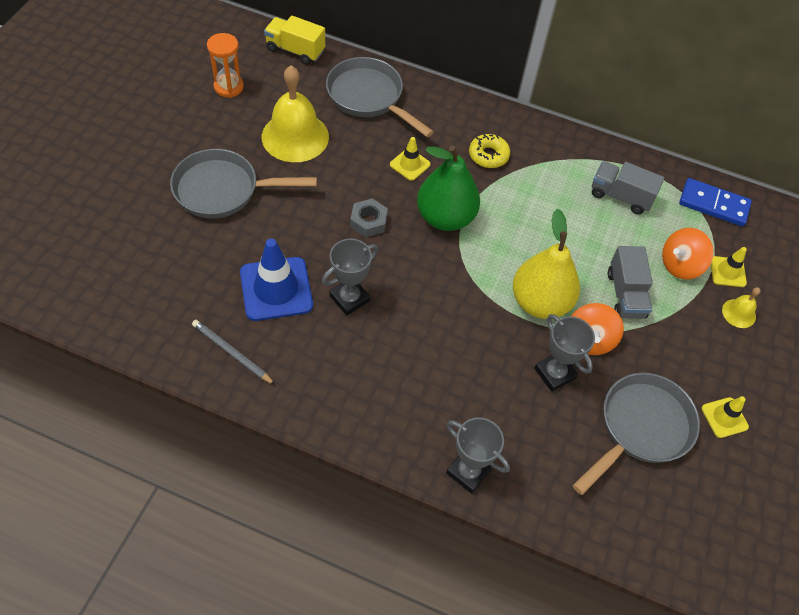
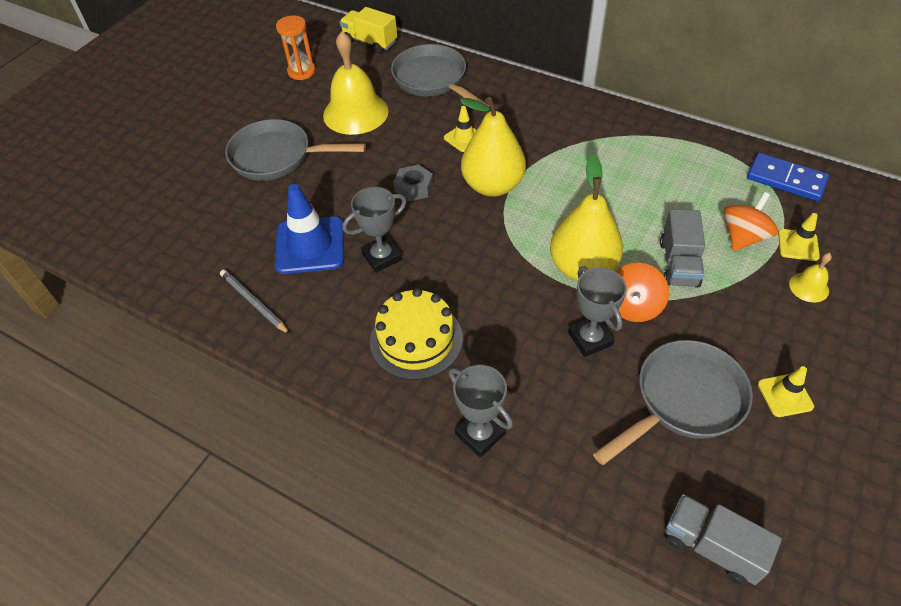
camera: 15 degrees right, 5 degrees down
(396, 383) = (416, 339): none -> yellow cake
(445, 217) = (492, 185): green pear -> yellow pear
(488, 155) = (545, 131): yellow donut -> none
(620, 196) = (682, 170): grey truck -> grey truck (711, 546)
(680, 265) = (743, 237): orange spinning top -> orange spinning top turned 150 degrees clockwise

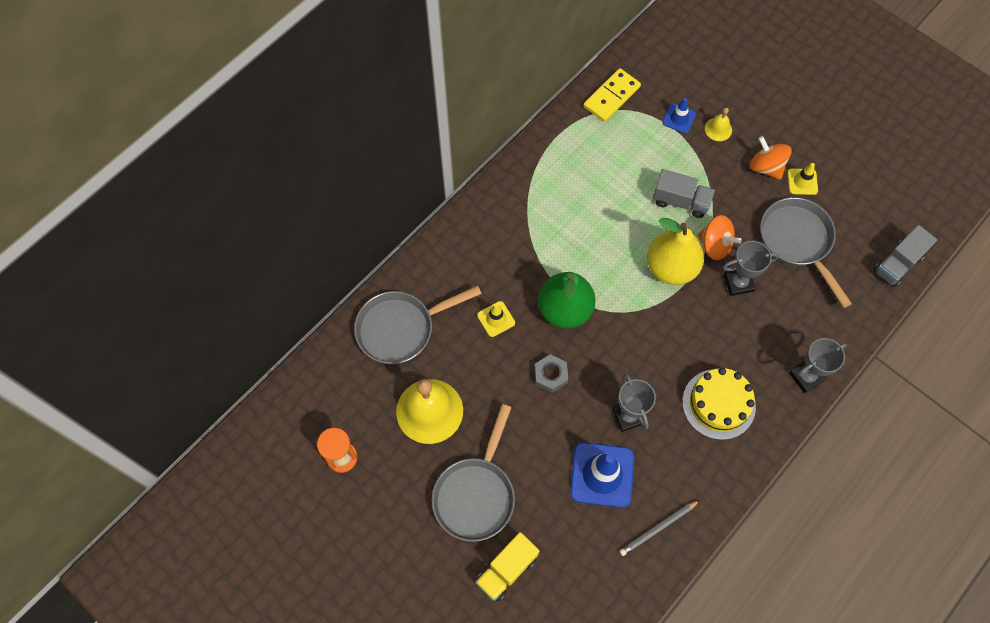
camera: 80 degrees left, 15 degrees up
(370, 42) = (312, 379): yellow truck -> yellow truck (507, 570)
(492, 185) = (564, 310): yellow pear -> green pear
(743, 237) = (663, 149): orange spinning top -> orange spinning top (766, 167)
(786, 180) = (611, 97): blue domino -> yellow domino
(798, 245) = (679, 118): yellow traffic cone -> blue traffic cone

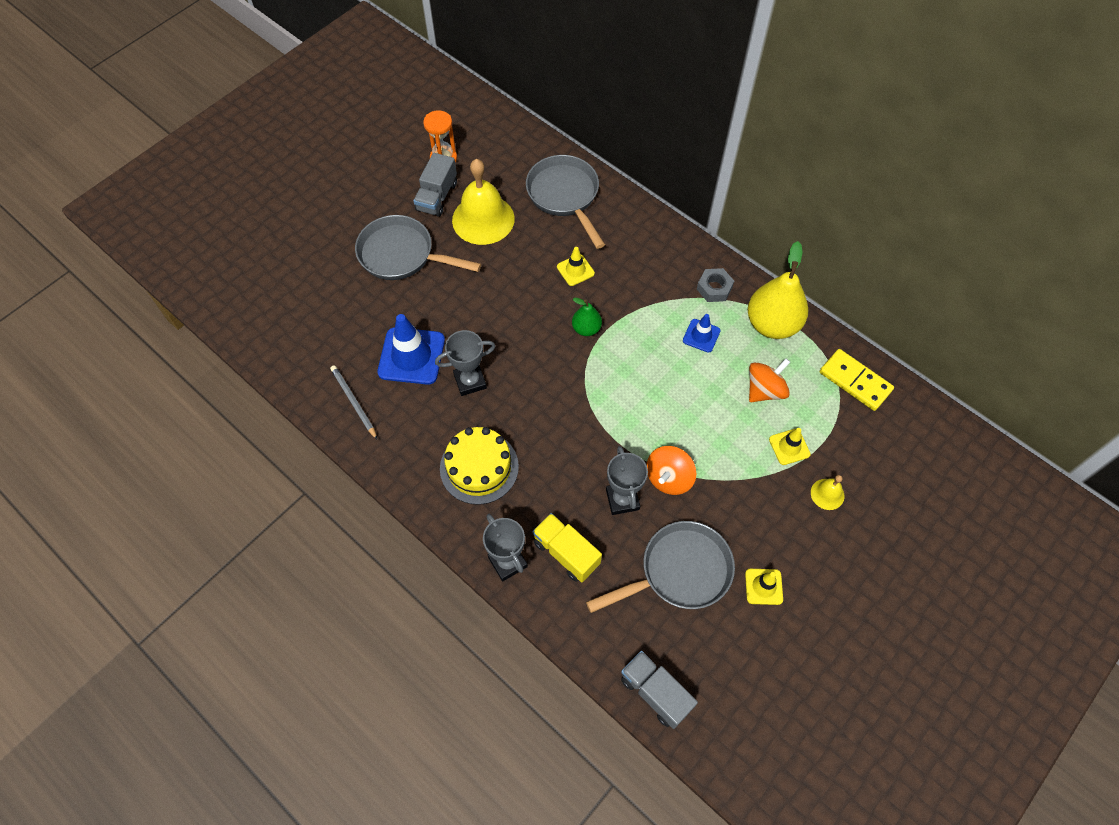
camera: 90 degrees right, 5 degrees down
(507, 570) = (331, 278): yellow truck -> yellow truck (566, 553)
(550, 375) = (515, 315): grey nut -> grey nut (714, 288)
(564, 310) = (586, 328): green pear -> green pear, size x0.51
(671, 267) = (639, 431): yellow pear -> yellow pear (772, 324)
(677, 152) = (789, 447): none -> yellow traffic cone
(679, 118) = (836, 451): blue traffic cone -> blue traffic cone (701, 335)
(680, 201) = (723, 446): grey truck -> grey truck (437, 197)
(766, 167) = (780, 545): orange spinning top -> orange spinning top (764, 390)

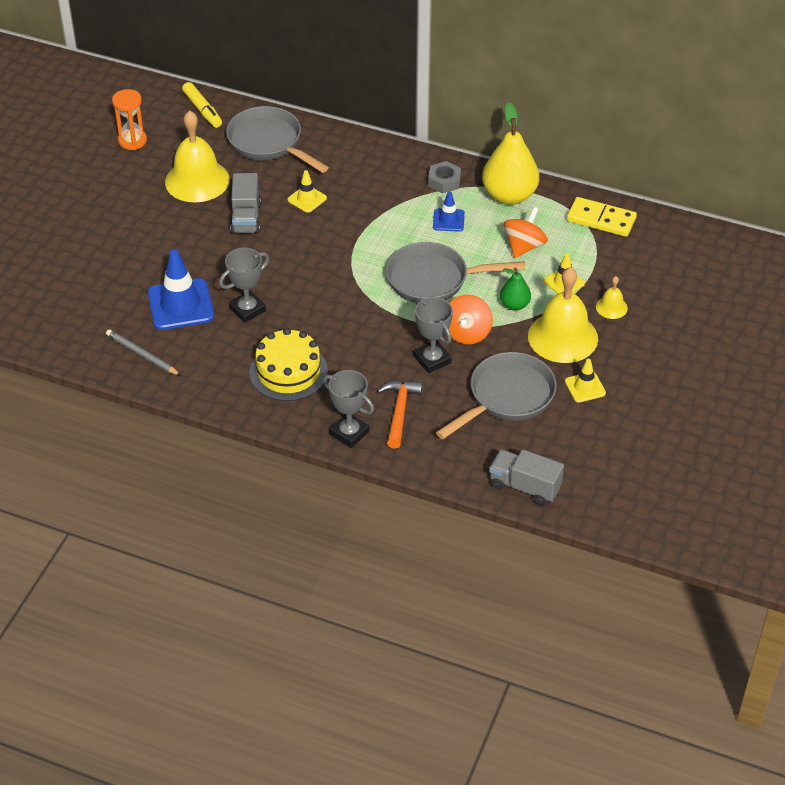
camera: 20 degrees left, 15 degrees down
(402, 255) = (130, 228): grey pan -> grey pan (434, 279)
(437, 197) = (141, 173): grey truck -> grey truck (246, 217)
(519, 142) = (202, 110): none -> yellow marker
(566, 553) = (399, 412): yellow truck -> orange hammer
(586, 328) = (339, 241): green pear -> green pear (514, 305)
(763, 515) = (563, 337): none -> yellow bell

